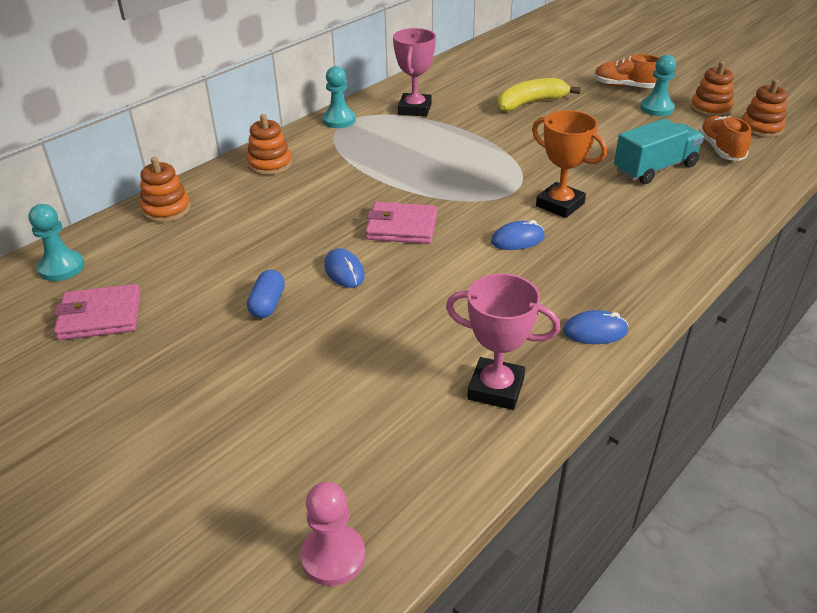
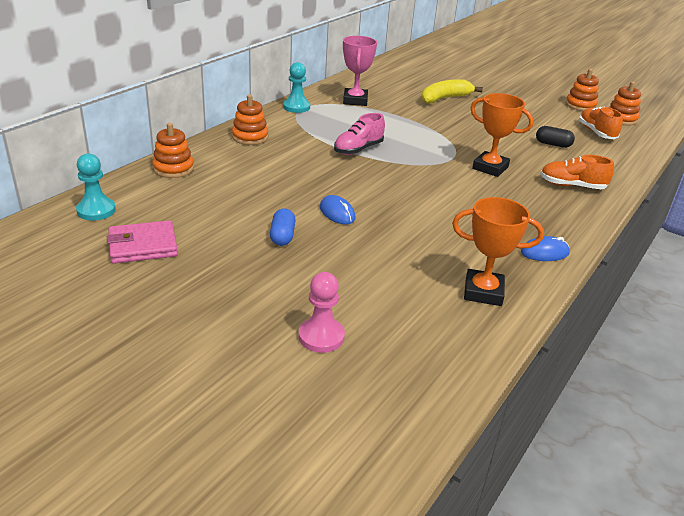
camera: 10 degrees left, 5 degrees down
(333, 556) = (395, 410): pink pawn -> pink pawn (321, 337)
(398, 180) = (358, 149): none -> pink shoe
(401, 227) = (372, 182): pink wallet -> none
(496, 388) = (483, 292): pink trophy -> orange trophy
(517, 239) = (466, 191): blue mouse -> none
(625, 87) = (512, 89): orange shoe -> orange shoe (572, 186)
(655, 168) = (553, 144): turquoise truck -> black capsule
(656, 108) = (541, 104): turquoise pawn -> none

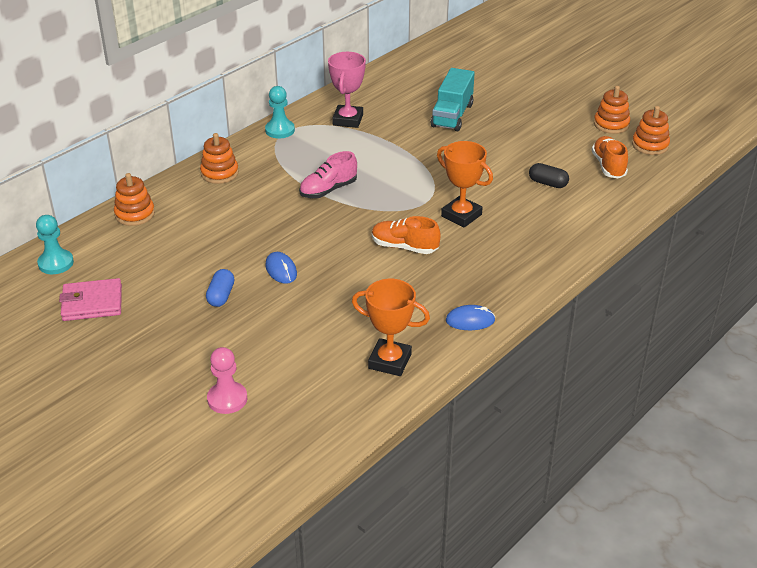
camera: 10 degrees right, 5 degrees up
(444, 98) = (452, 115): yellow banana -> turquoise truck
(572, 186) = (540, 240): orange shoe -> orange shoe (404, 247)

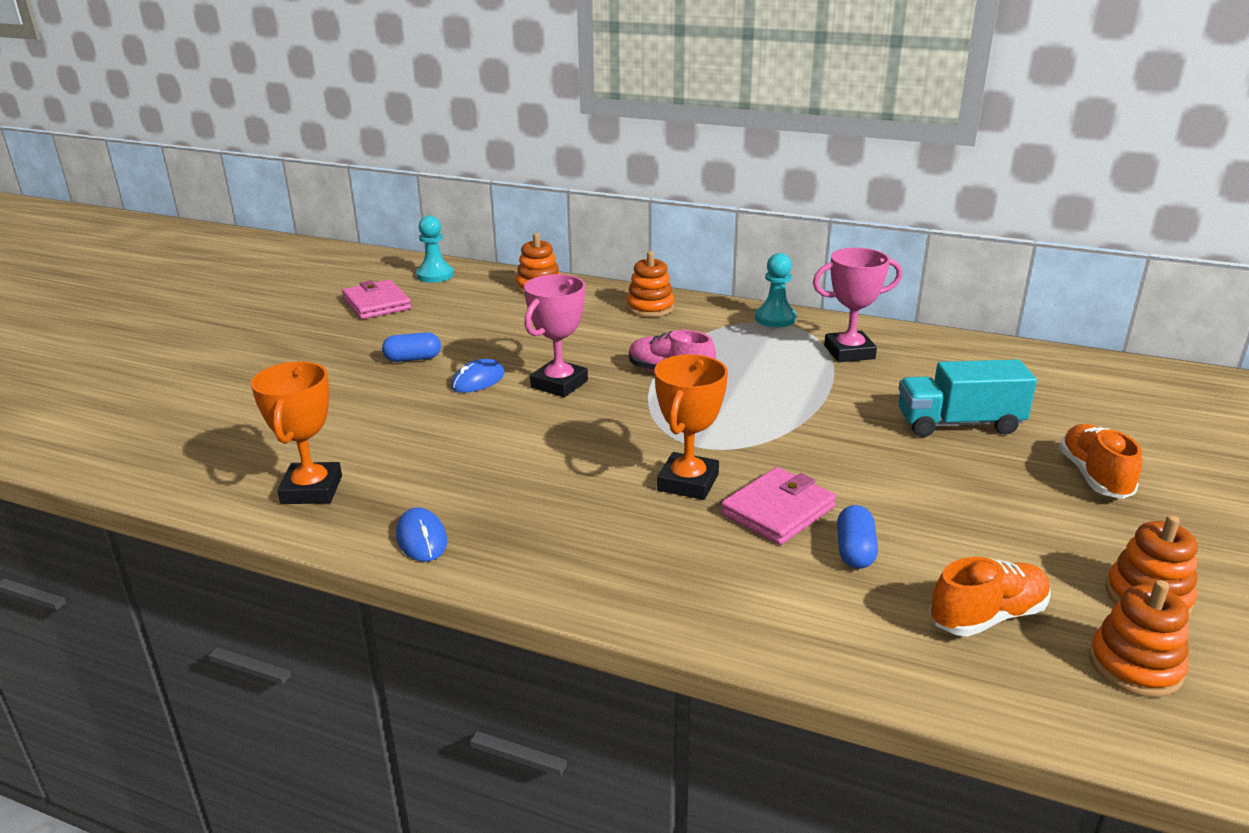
camera: 70 degrees right, 10 degrees down
(227, 399) = (227, 402): pink pawn -> none
(311, 236) = (559, 384): none -> pink trophy
(404, 247) = (576, 451): orange shoe -> orange shoe (1094, 476)
(503, 195) = (778, 511): none -> pink wallet
(548, 183) = (855, 551): black capsule -> blue capsule

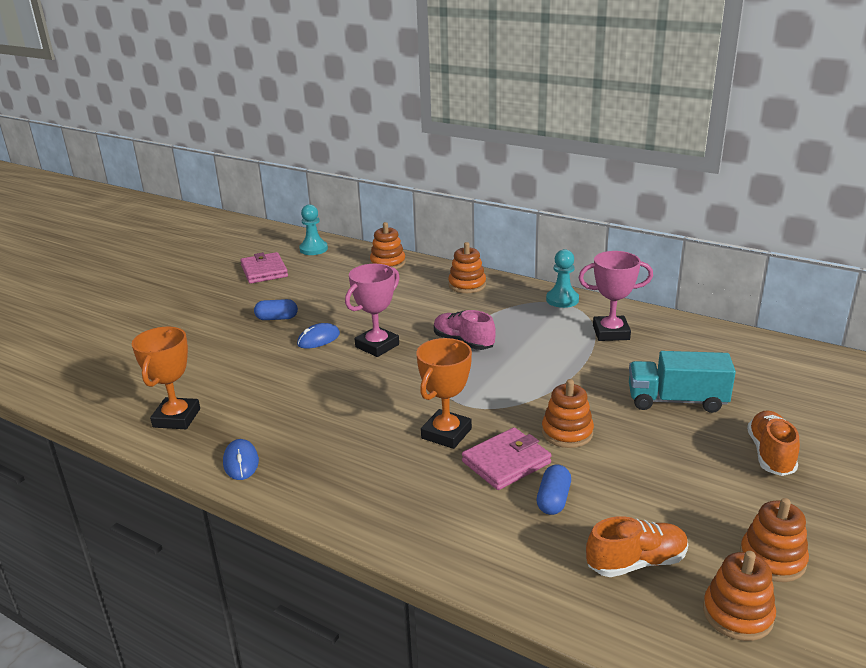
camera: 10 degrees right, 0 degrees up
(841, 470) = (567, 433): none -> orange stacking toy

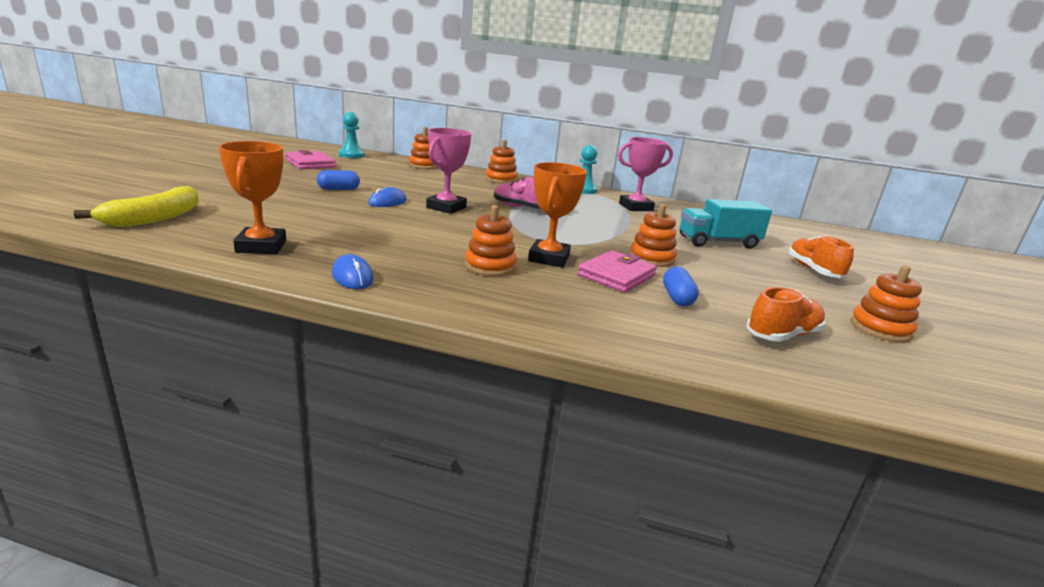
camera: 20 degrees left, 5 degrees down
(99, 377) = (154, 218): none -> yellow banana
(737, 614) = (893, 364): orange stacking toy -> orange stacking toy (490, 266)

